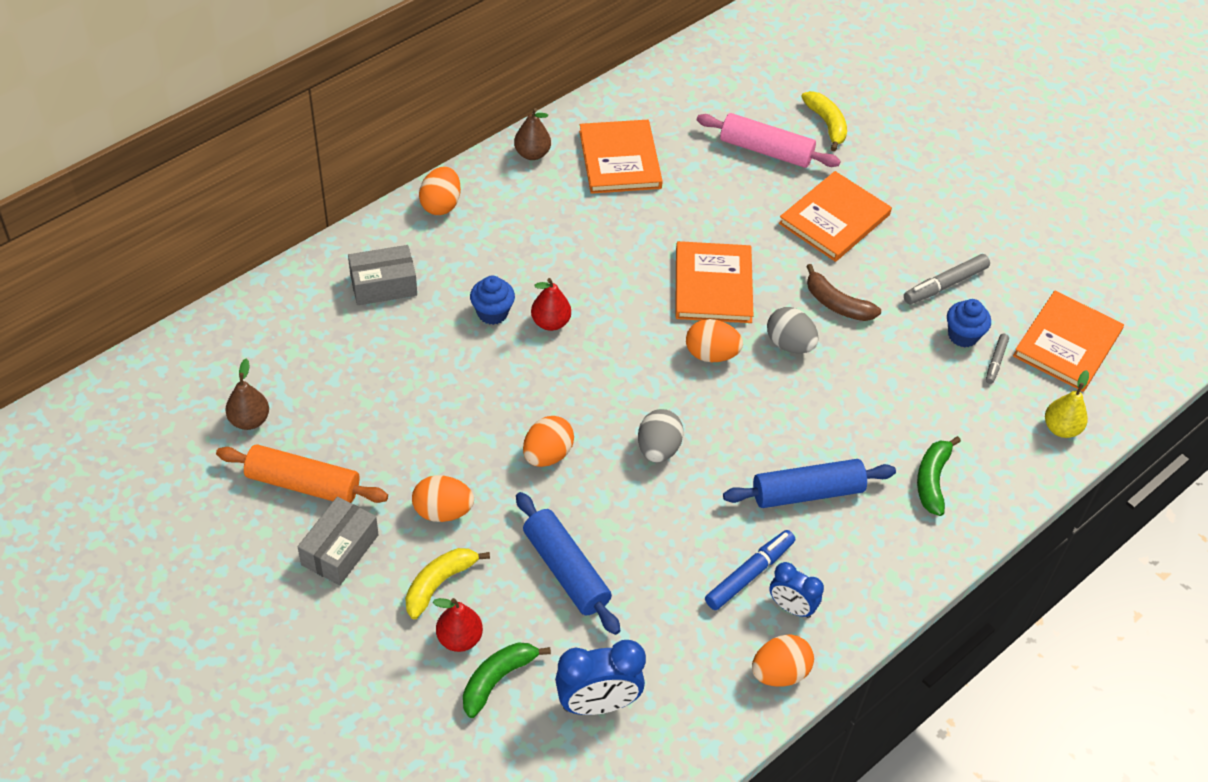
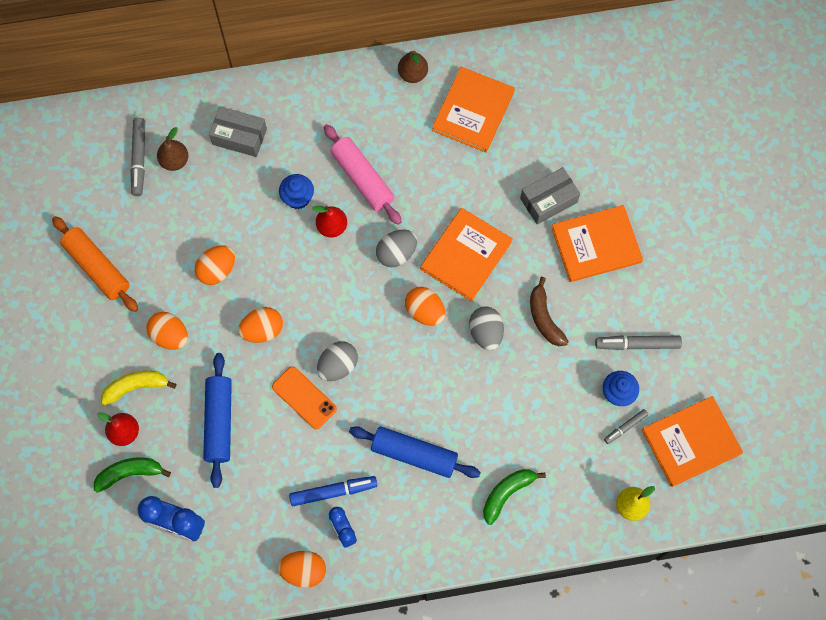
camera: 35 degrees right, 20 degrees up
(249, 420) = (92, 200): brown pear -> brown pear (174, 161)
(279, 355) = (139, 159): none -> grey marker
(340, 550) = (91, 328): grey box -> grey box (548, 200)
(441, 205) = (320, 87): orange egg -> orange egg (217, 270)
(639, 316) = (396, 253): none -> grey egg
(645, 498) = (304, 398): none -> orange phone
(766, 150) = (589, 157): pink rolling pin -> pink rolling pin (362, 178)
(827, 124) = (654, 156): yellow banana -> none

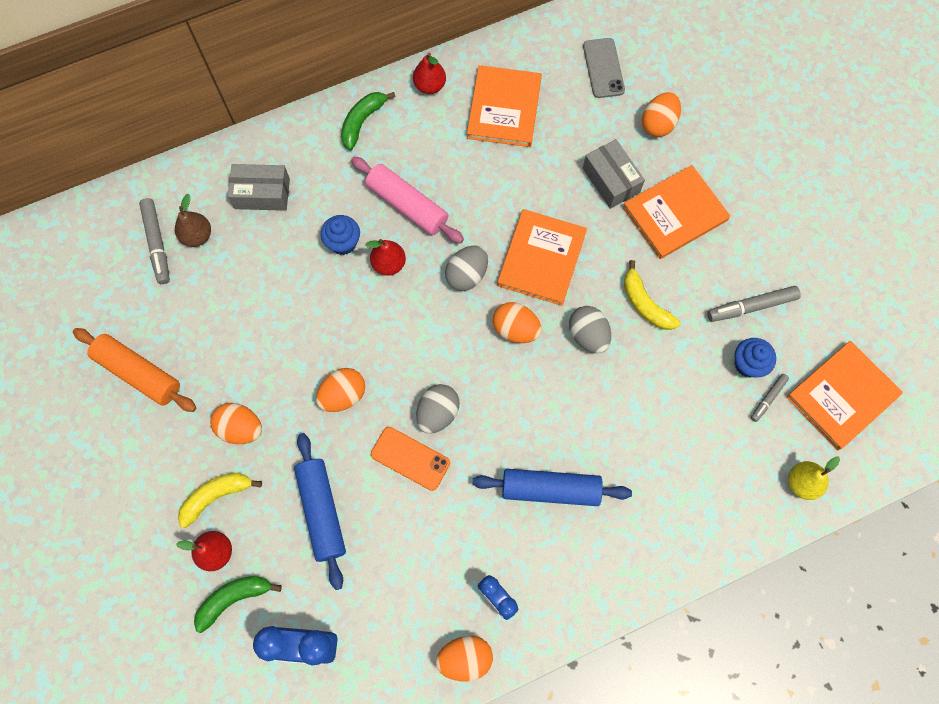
camera: 15 degrees left, 0 degrees up
(217, 270) = (275, 342): orange egg -> orange egg (658, 124)
(333, 491) = (472, 556): blue marker -> none
(413, 74) = (430, 86): brown pear -> red pear
(507, 493) = (664, 505): green banana -> green banana (362, 122)
(544, 318) = (645, 304): brown banana -> yellow banana
(548, 200) = (611, 180): grey box -> grey box turned 75 degrees counterclockwise
(574, 95) = (603, 68): none -> grey phone

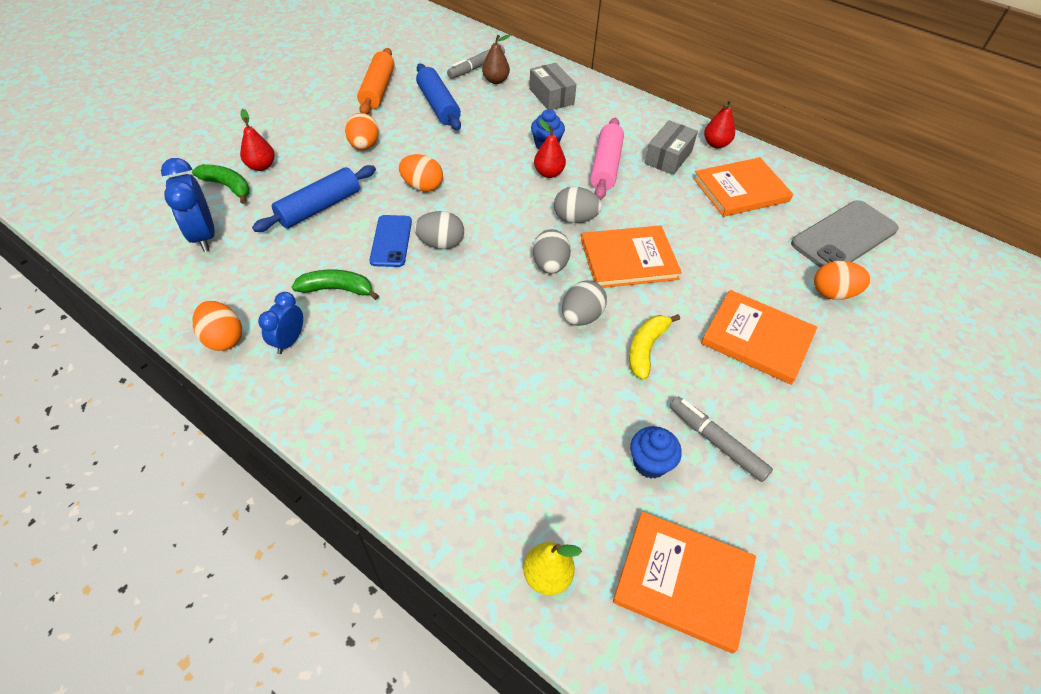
camera: 60 degrees right, 20 degrees down
(216, 496) = (305, 152): yellow banana -> none
(362, 122) = (651, 122): green banana -> green banana (337, 289)
(410, 458) = (391, 241): orange phone -> blue phone
(515, 329) = (550, 265): orange egg -> grey egg
(550, 489) = (413, 343): blue rolling pin -> blue rolling pin (438, 105)
(603, 68) = (844, 236): grey phone -> grey phone, size x1.63
(611, 180) = (744, 279): grey box -> grey box (668, 157)
(768, 398) = (625, 499): grey marker -> none

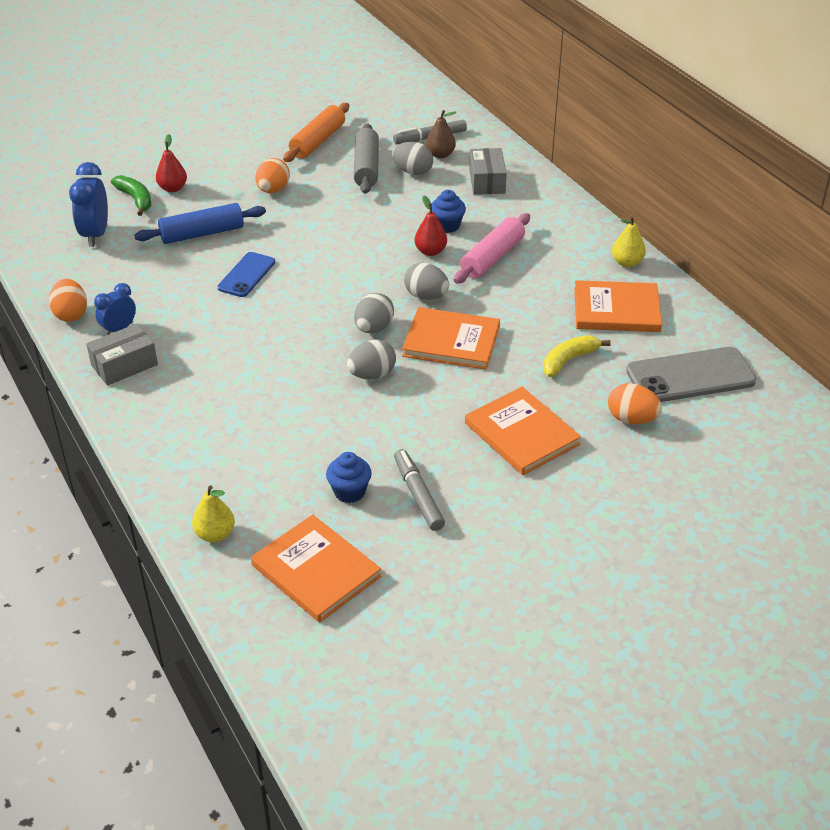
camera: 25 degrees right, 10 degrees down
(337, 289) = (179, 301): green banana -> none
(422, 186) = (303, 236): orange egg -> none
(438, 105) = (366, 167): blue rolling pin -> grey rolling pin
(441, 243) = (288, 287): grey egg -> grey egg (413, 172)
(646, 348) = (411, 413): yellow banana -> yellow banana (568, 360)
(668, 157) = (564, 264): grey box -> grey box (124, 365)
(716, 144) = (627, 262): red pear -> yellow pear

